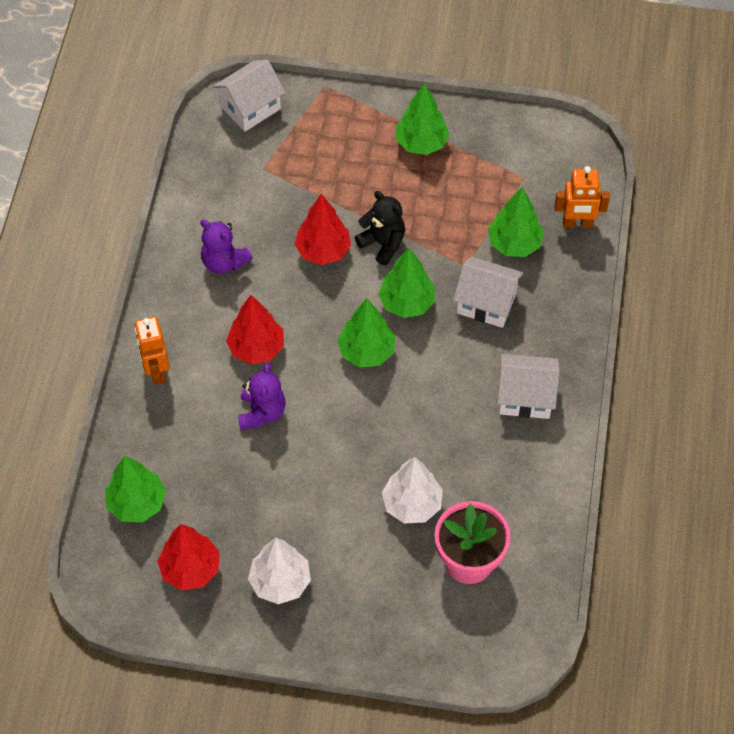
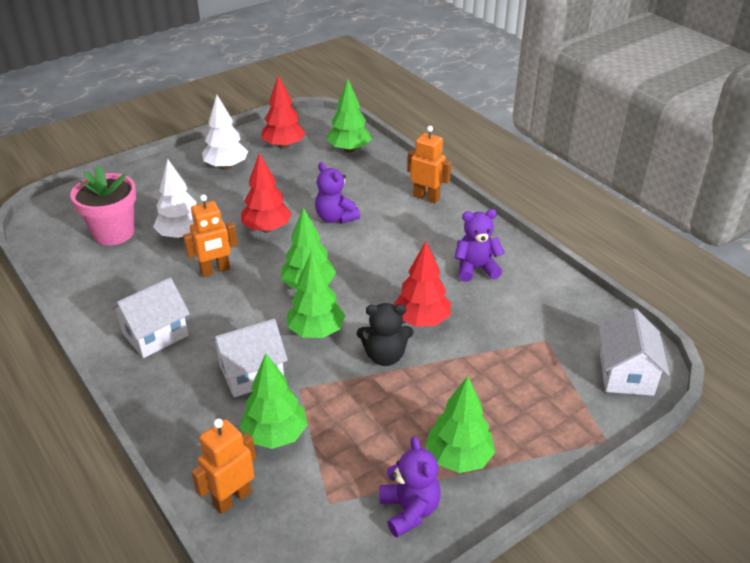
camera: 135 degrees right, 20 degrees down
(256, 348) = (384, 242): red tree -> red tree (267, 229)
(422, 432) = (215, 270): none -> orange robot
(484, 139) = (409, 510): none -> purple teddy bear

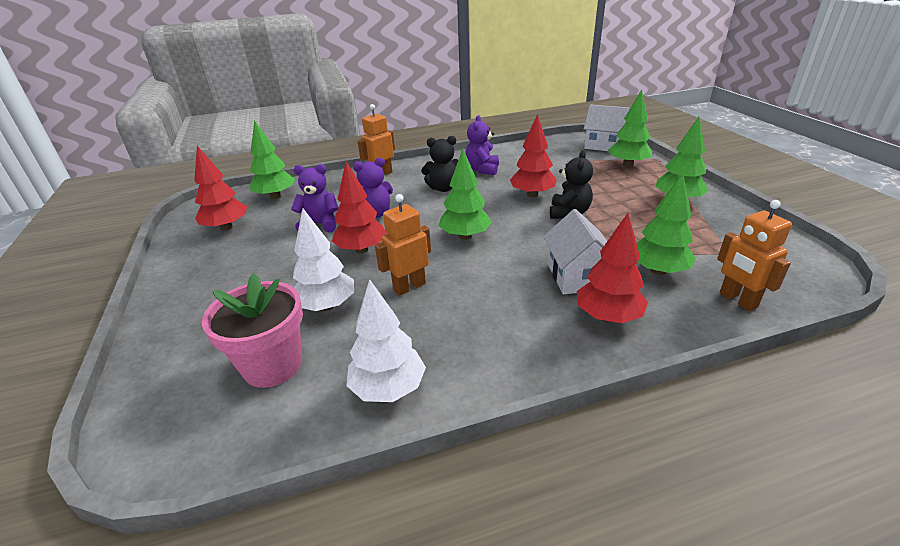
camera: 70 degrees left, 5 degrees down
(155, 335) = (499, 336): white house -> none
(190, 399) = (608, 317): none -> red tree
(215, 270) = (409, 286): orange robot -> orange robot turned 120 degrees counterclockwise
(226, 166) = (222, 265): white tree -> white tree (388, 388)
(316, 331) = (529, 239): green tree -> green tree (627, 165)
(409, 510) = (730, 223): purple teddy bear -> purple teddy bear (320, 224)
(410, 249) = (443, 188): none -> black teddy bear

